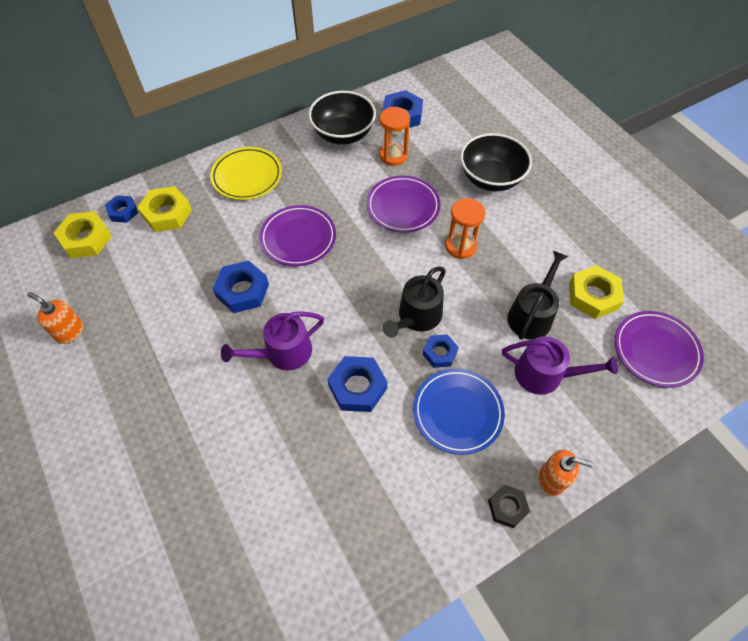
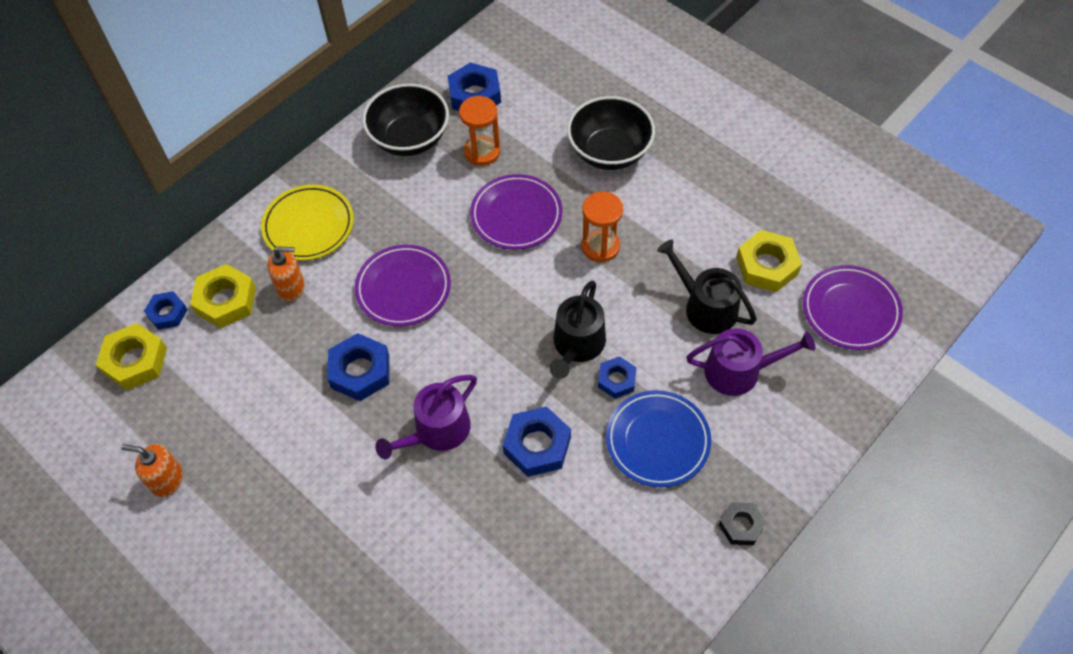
camera: 15 degrees left, 0 degrees up
(531, 315) = (705, 307): black watering can -> black watering can turned 60 degrees counterclockwise
(552, 479) = (779, 482): orange soap dispenser -> orange soap dispenser (291, 288)

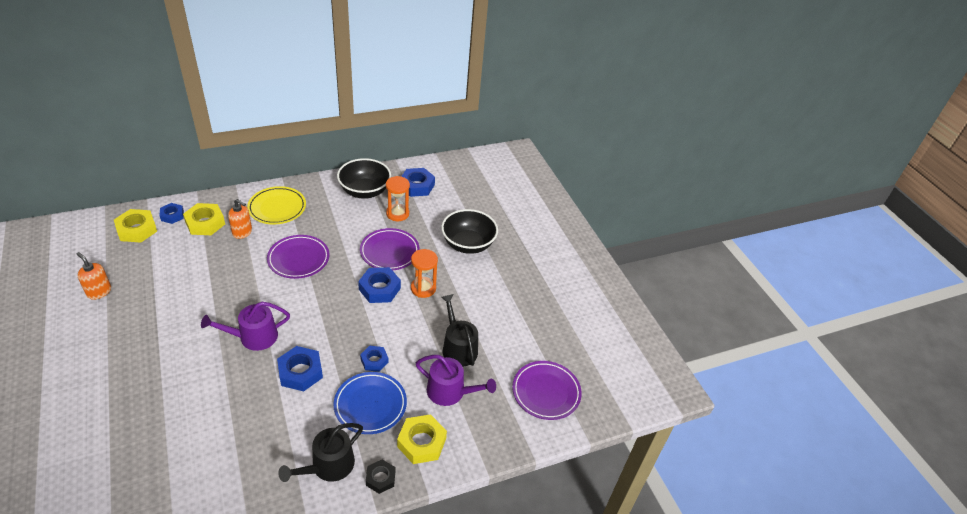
camera: 20 degrees right, 15 degrees down
(360, 371) = (240, 288): blue nut -> blue nut (379, 289)
(577, 345) = (367, 332): black watering can -> black watering can (328, 466)
(767, 266) = (513, 343): yellow nut -> yellow nut (421, 442)

